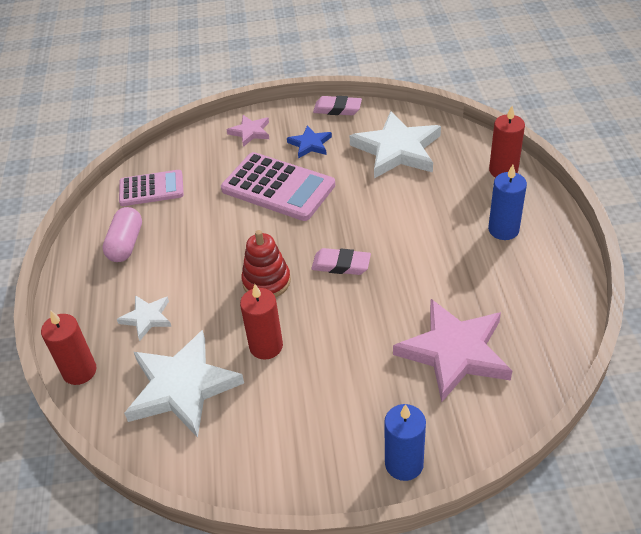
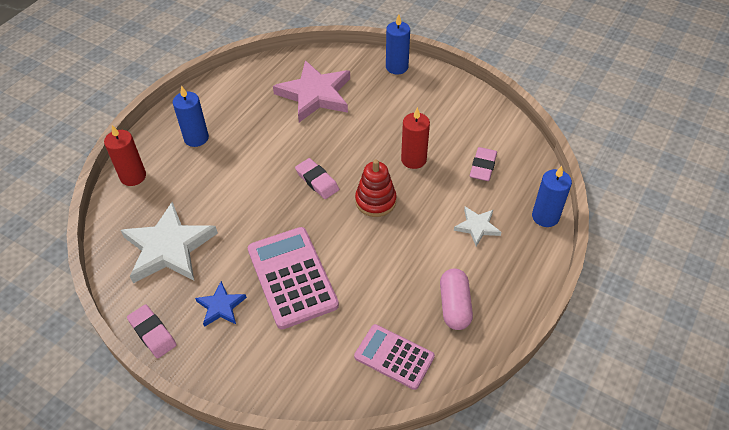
camera: 145 degrees left, 5 degrees up
(79, 371) = (545, 216): red candle -> blue candle
(126, 244) = (454, 306): pink capsule -> pink capsule turned 45 degrees counterclockwise
(182, 387) = (483, 167): white star -> pink eraser
(250, 132) = (251, 365): pink star -> none

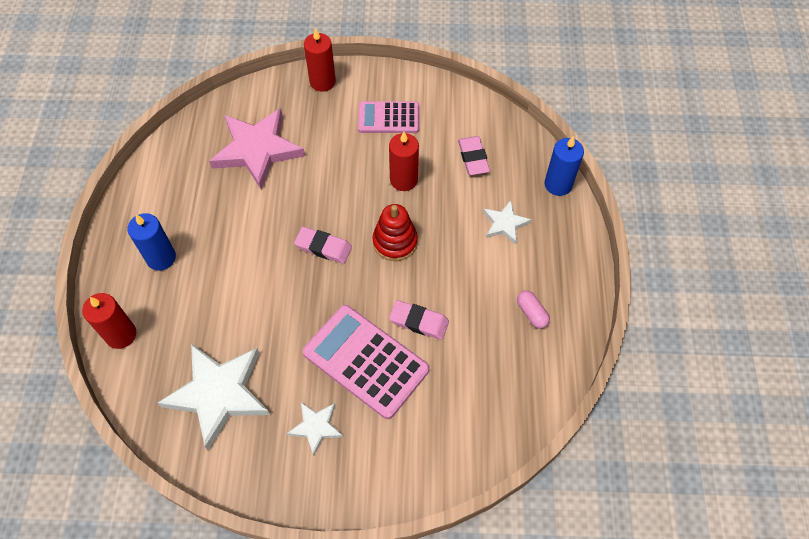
camera: 30 degrees left, 10 degrees up
(152, 333) = (266, 490): pink eraser -> pink eraser (419, 322)
(221, 306) = (316, 427): blue star -> white star
(394, 357) = (509, 390): pink calculator -> pink calculator (388, 118)
(397, 67) = (322, 82): blue candle -> red candle
(454, 306) = (531, 313): pink capsule -> pink capsule, size x0.64

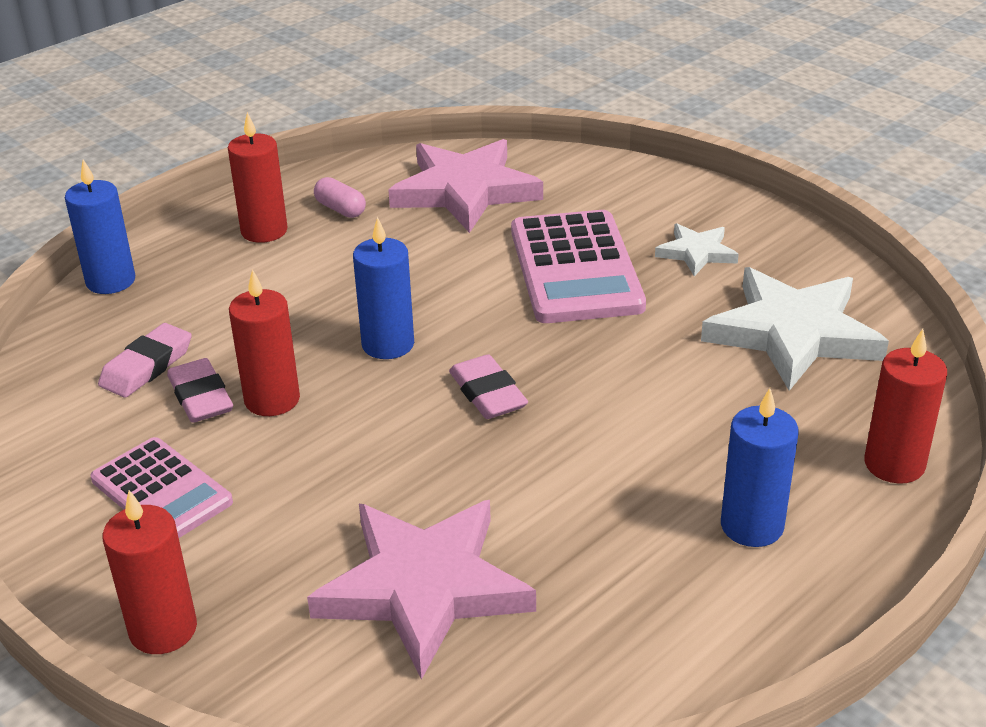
camera: 135 degrees left, 25 degrees down
(395, 242) = (388, 344): red stacking toy -> blue candle
(419, 322) = (469, 265): pink eraser -> pink eraser (201, 397)
(490, 383) = (465, 191): none -> pink star
(505, 224) = (235, 285): white star -> none
(531, 313) = (340, 209): pink capsule -> pink capsule turned 60 degrees counterclockwise
(543, 267) = (264, 231): none -> red candle

